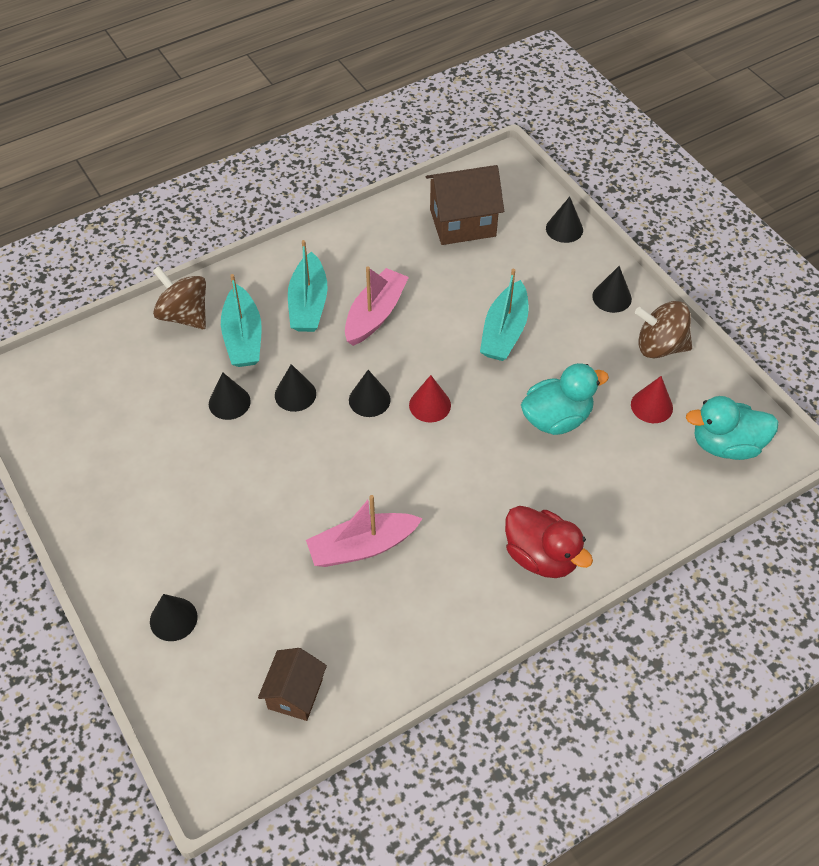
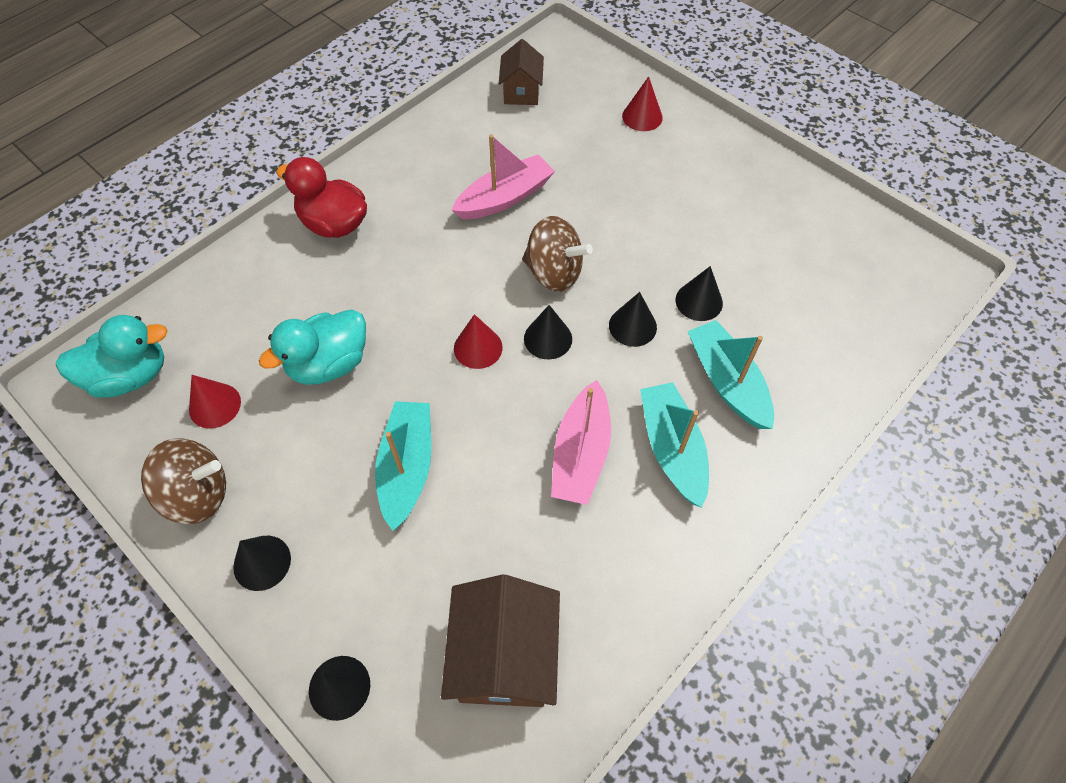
camera: 165 degrees right, 5 degrees up
(173, 619) = (642, 117): black cone -> red cone
(184, 315) = (814, 395): brown spinning top -> brown spinning top (554, 273)
(462, 223) = (504, 656): brown house -> brown house turned 60 degrees counterclockwise

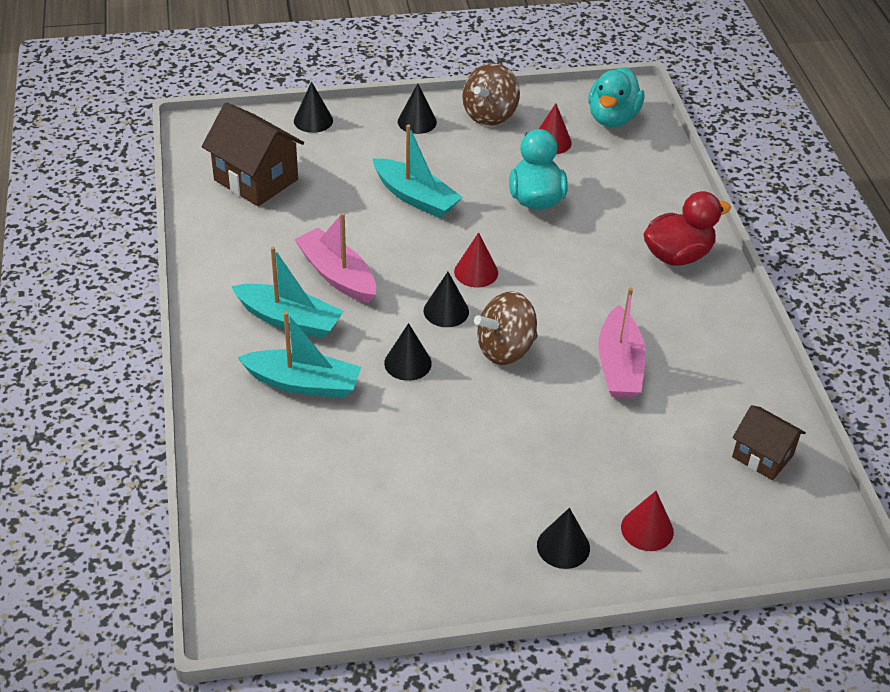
camera: 125 degrees right, 15 degrees down
(699, 301) = (389, 417): black cone -> black cone (563, 546)

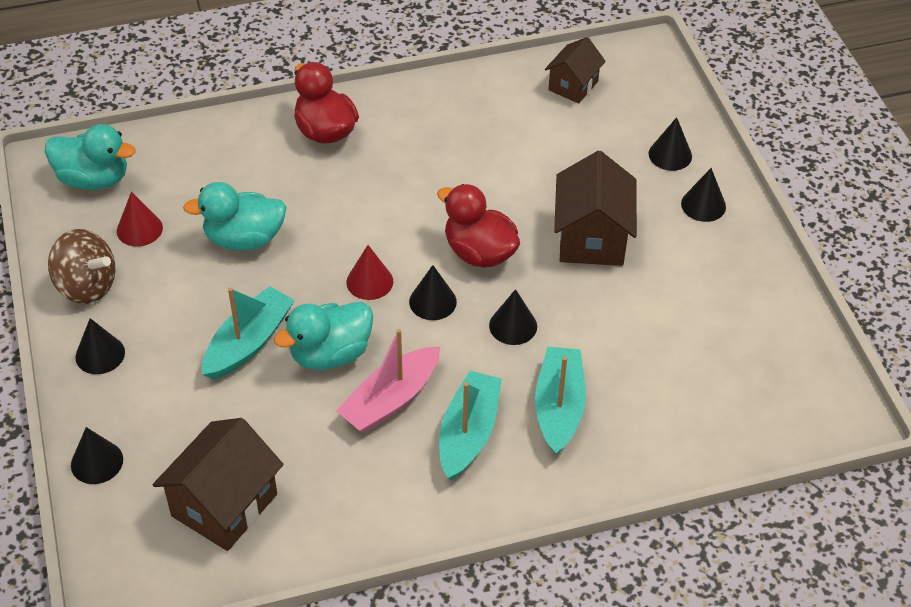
camera: 95 degrees left, 5 degrees up
(395, 243) = (330, 354): none -> turquoise duck
(505, 349) = (479, 252): brown spinning top -> red duck
(518, 438) = (591, 238): none -> brown house
(619, 365) = (485, 172): pink boat -> none
(647, 529) = (670, 155): red cone -> black cone

